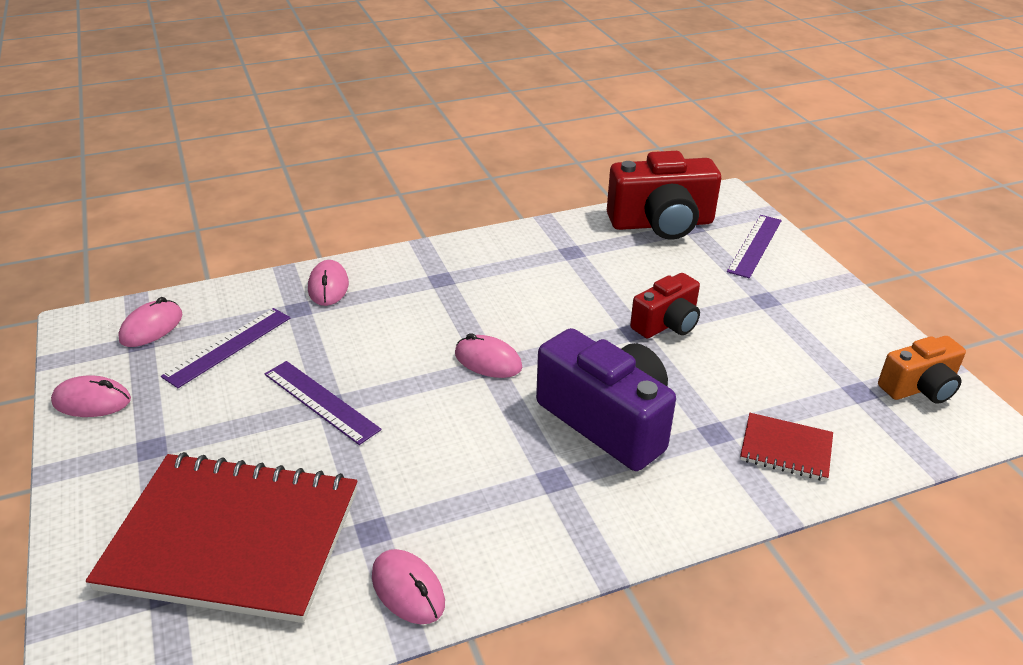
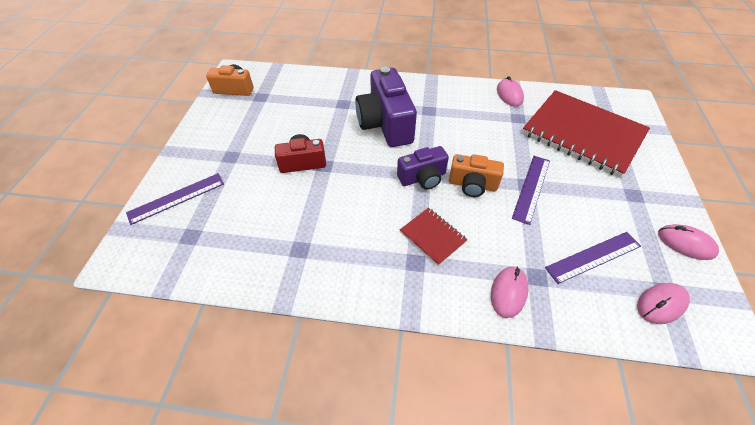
camera: 150 degrees left, 15 degrees up
(321, 401) = (531, 188): purple ruler -> purple ruler turned 45 degrees clockwise
(411, 376) = (472, 185): none -> orange camera
(488, 361) = (422, 178): pink mouse -> purple camera
(661, 224) = (205, 250): red camera -> none
(786, 449) = (323, 88): red notebook -> red notebook (432, 236)

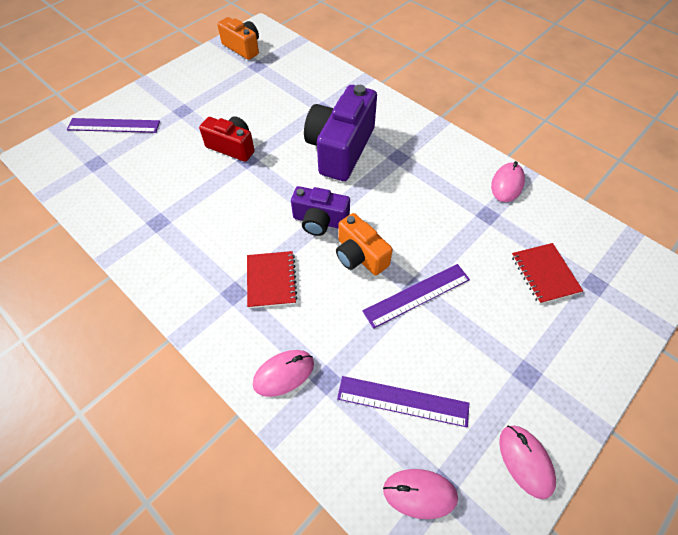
camera: 35 degrees right, 5 degrees up
(582, 134) = (544, 274): red notebook -> red notebook, size x0.44

